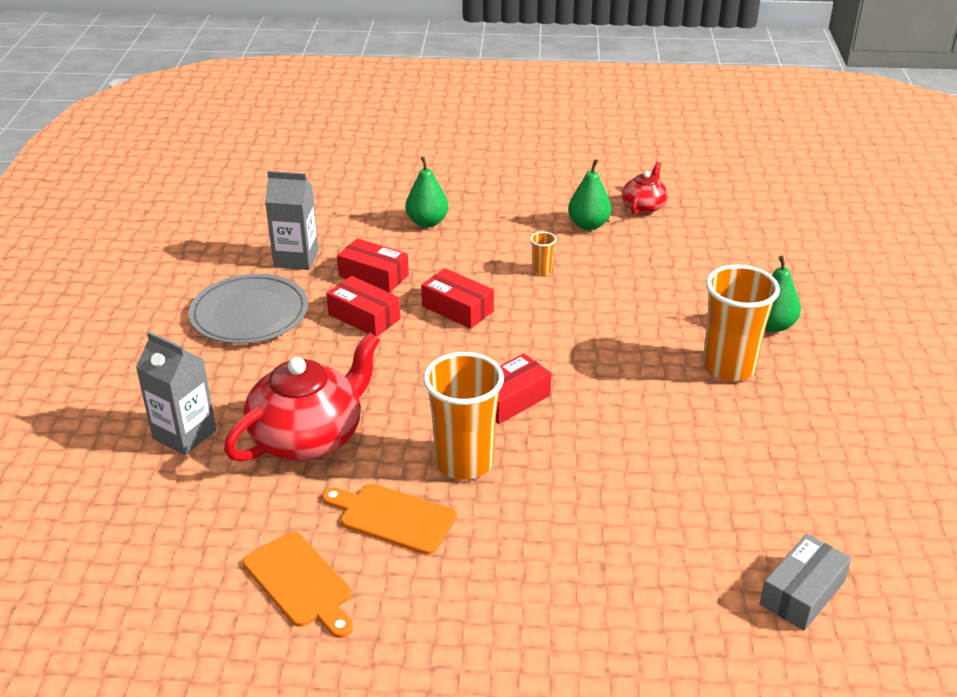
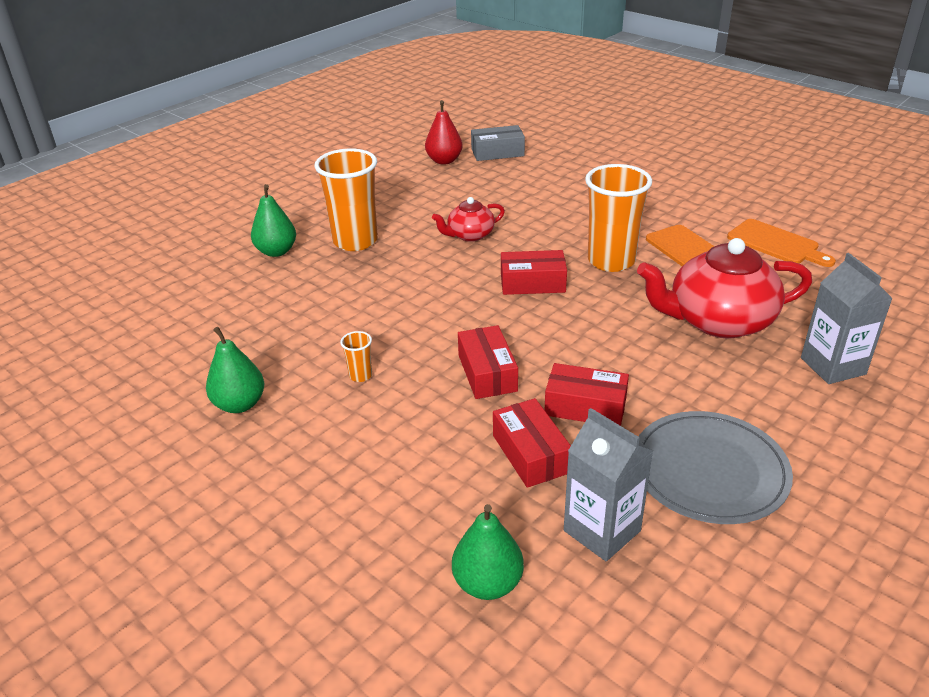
camera: 140 degrees left, 0 degrees up
(300, 583) = (776, 244): orange cutting board -> orange cutting board turned 135 degrees clockwise
(364, 317) = (585, 407): red box -> red box turned 60 degrees counterclockwise
(427, 222) = (390, 505): green pear -> green pear (487, 583)
(643, 206) = (153, 399): red teapot -> red teapot (470, 235)
(837, 535) = (444, 161): none -> red pear

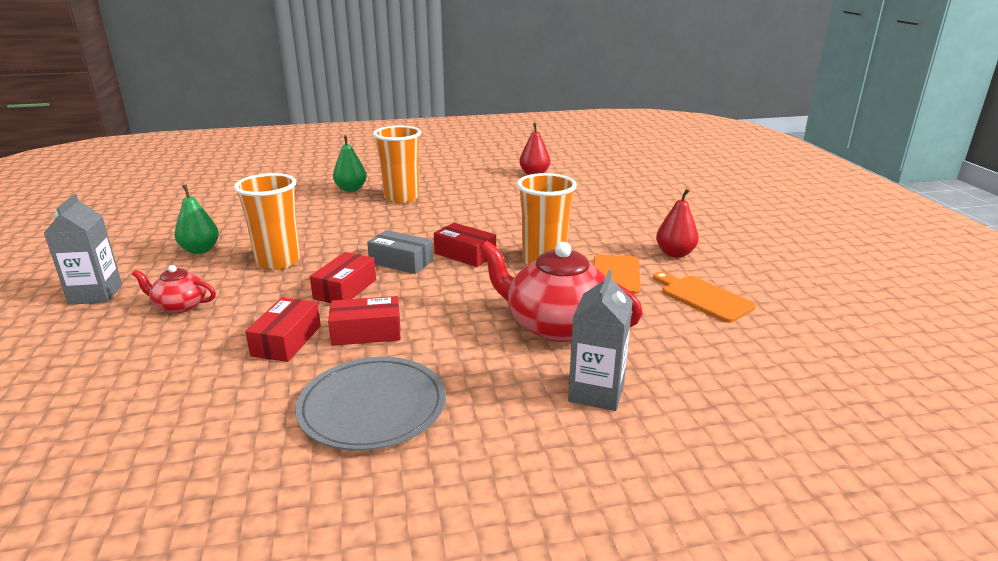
camera: 35 degrees right, 10 degrees down
(360, 375) = (278, 261): orange cup -> orange cup, size x2.40
(470, 235) = (475, 216): red teapot -> red teapot (180, 306)
(487, 583) = (138, 391): green pear -> none
(497, 152) = (579, 179): grey box -> grey box (401, 262)
(585, 407) = (366, 332): red box -> red box turned 60 degrees counterclockwise
(602, 531) = (244, 401): grey carton -> grey carton (96, 294)
(697, 208) = (675, 254): none -> red pear
(776, 244) = (703, 297): orange cutting board -> orange cutting board turned 150 degrees clockwise

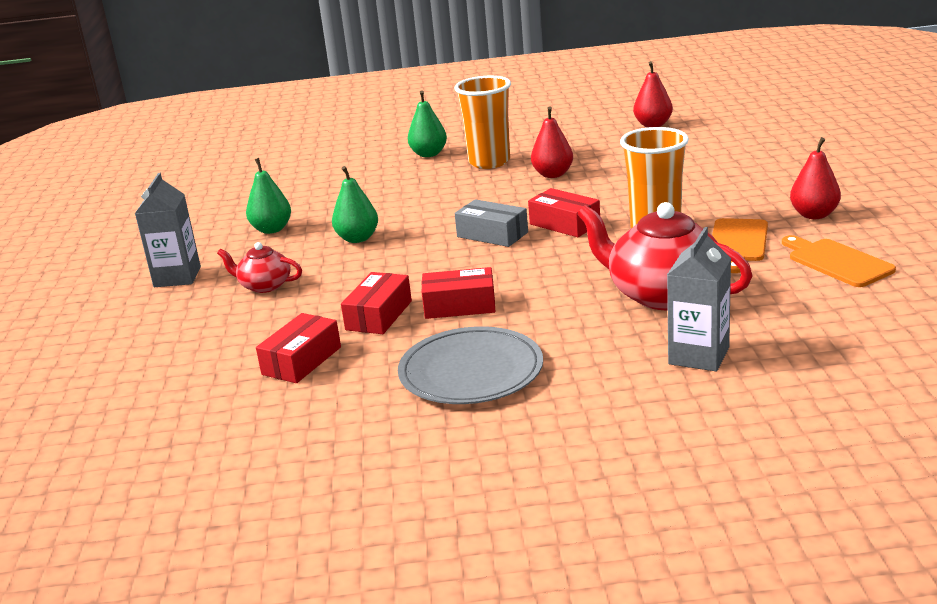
camera: 10 degrees right, 0 degrees up
(278, 261) = (357, 238): orange cup -> green pear
(345, 289) = (433, 264): red box -> red box (302, 361)
(454, 210) = (553, 174): none -> red pear

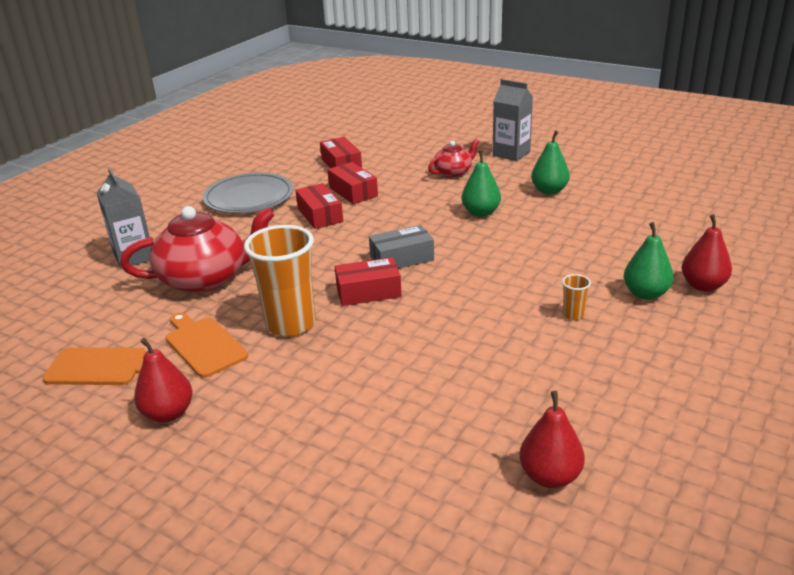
camera: 125 degrees right, 5 degrees up
(459, 306) = (320, 215): red box -> red box turned 60 degrees counterclockwise
(489, 162) = (573, 315): orange cup -> orange cup, size x0.42
(553, 174) = (485, 332): red pear -> red pear (703, 286)

